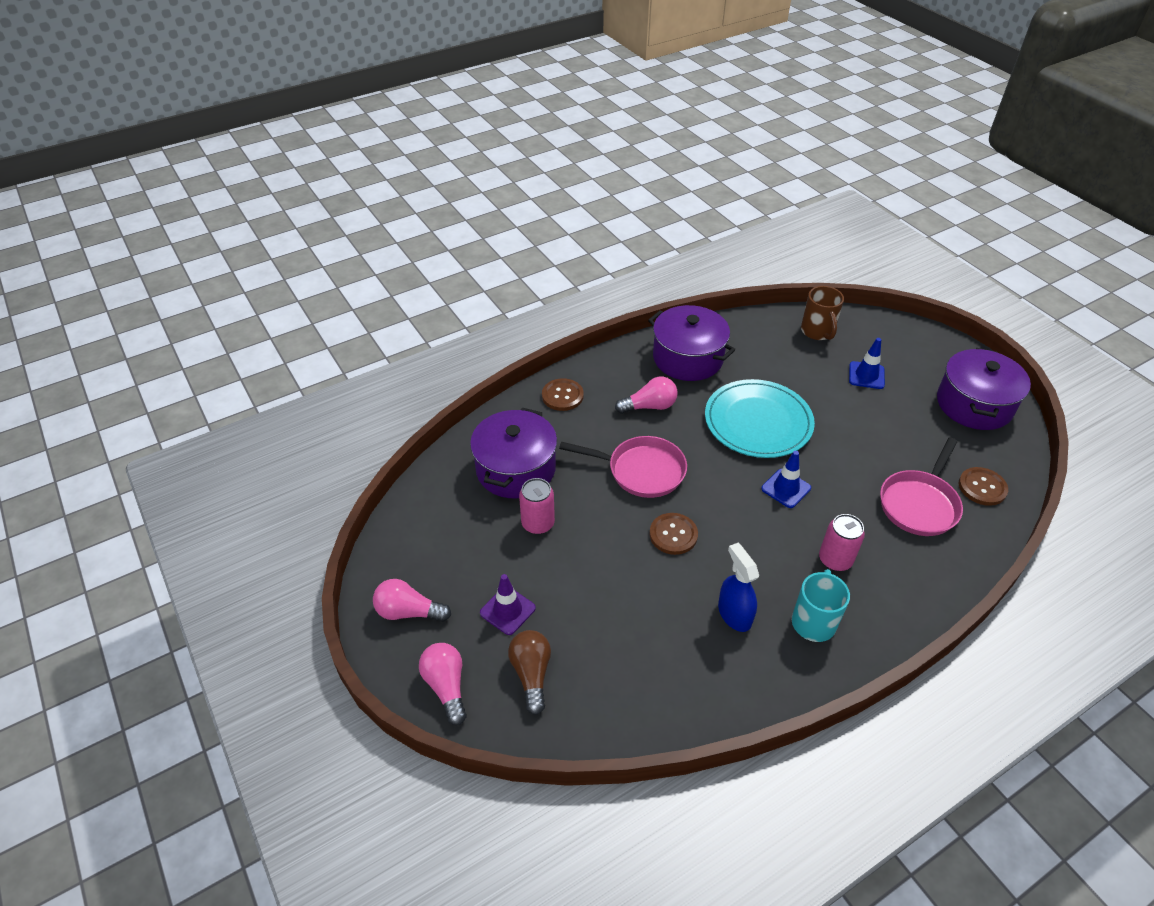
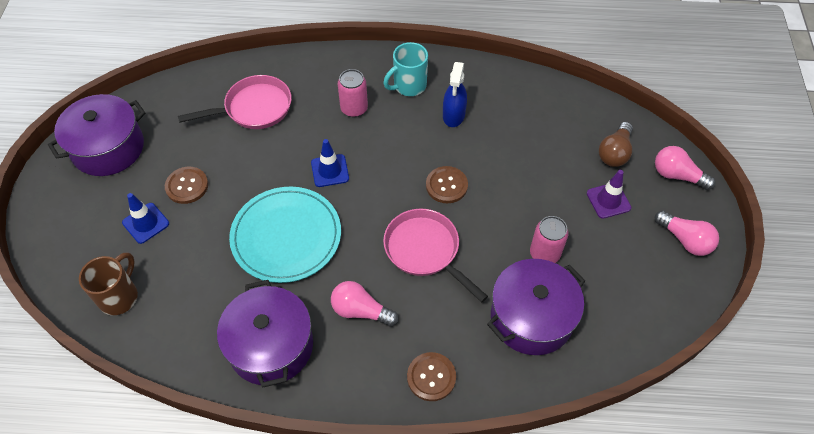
camera: 145 degrees left, 10 degrees up
(446, 686) = (677, 175): pink light bulb -> pink light bulb turned 105 degrees clockwise
(982, 487) = (199, 94): brown button -> brown button (187, 186)

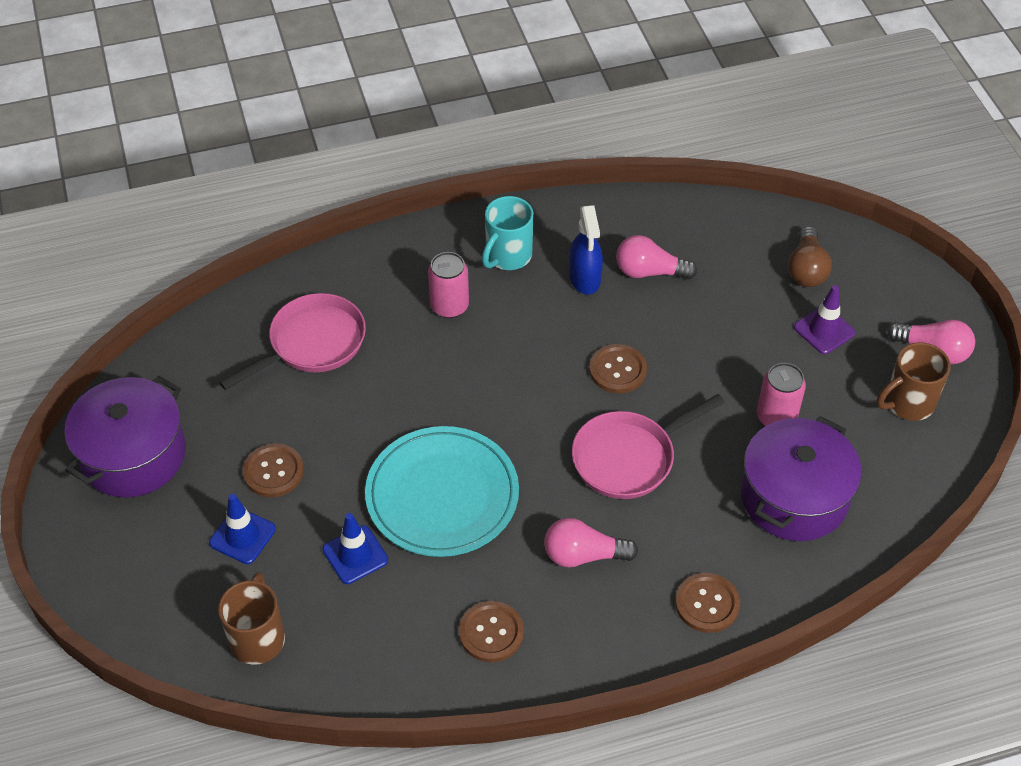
camera: 20 degrees left, 5 degrees down
(271, 346) = (491, 632): purple pot -> brown button
(330, 171) = (457, 395): blue traffic cone -> blue traffic cone (355, 555)
(425, 250) = (628, 458): pink pan -> pink pan turned 60 degrees counterclockwise
(648, 274) = (907, 403): none -> brown mug
(677, 175) = (892, 276): pink light bulb -> pink light bulb (649, 272)

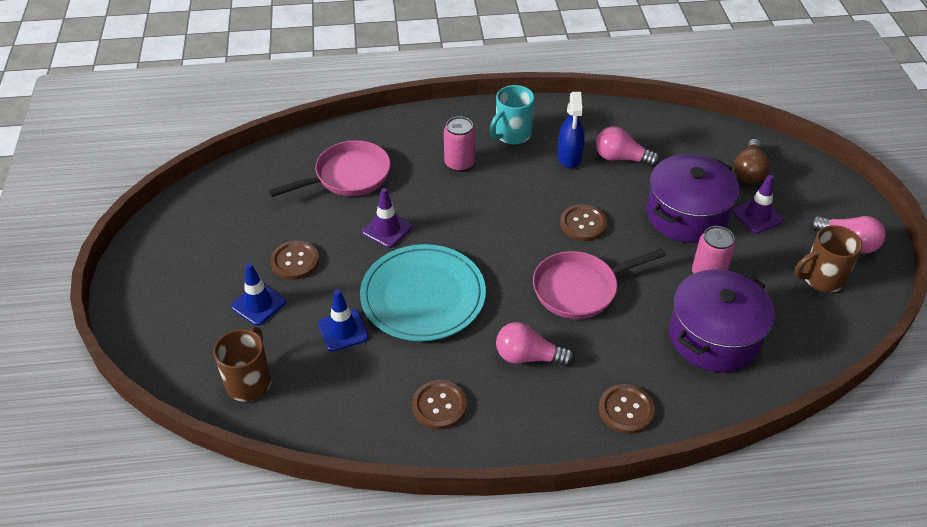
camera: 10 degrees right, 5 degrees down
(133, 455) = (192, 235): purple pot -> purple pot (686, 215)
(378, 411) = (387, 229): none -> purple traffic cone

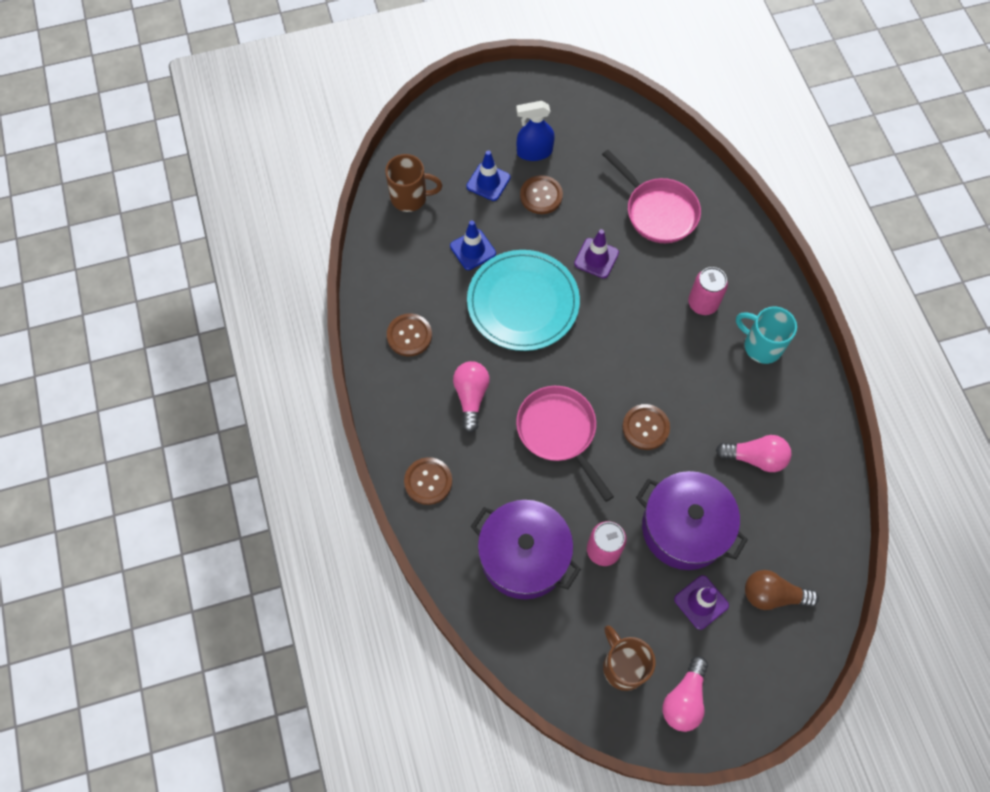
camera: 80 degrees right, 20 degrees up
(569, 157) = (742, 405): blue spray bottle -> blue spray bottle (534, 152)
(621, 158) = (755, 458): pink light bulb -> pink light bulb turned 90 degrees clockwise

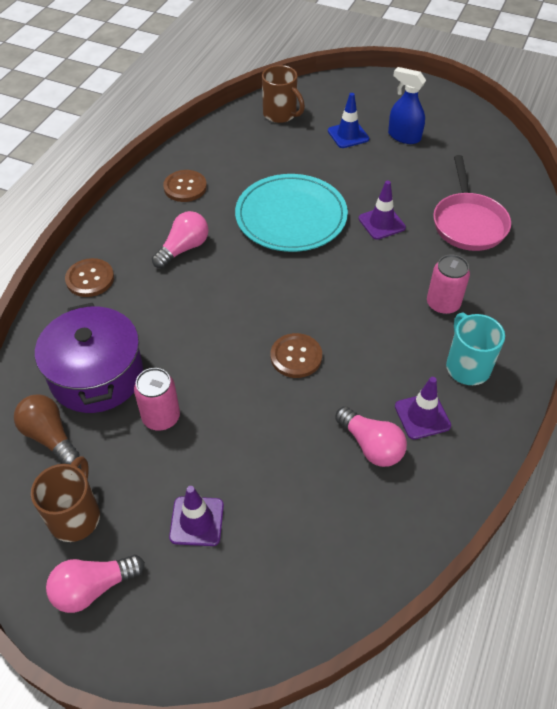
camera: 40 degrees right, 15 degrees down
(473, 250) = (290, 165): blue traffic cone -> none
(541, 196) = (380, 163): brown button -> none
(559, 432) = (222, 313): pink pan -> none
(684, 528) = (247, 452): purple pot -> none
(766, 409) = (422, 416): none -> purple traffic cone
(772, 595) = (268, 569): brown light bulb -> brown light bulb (50, 436)

